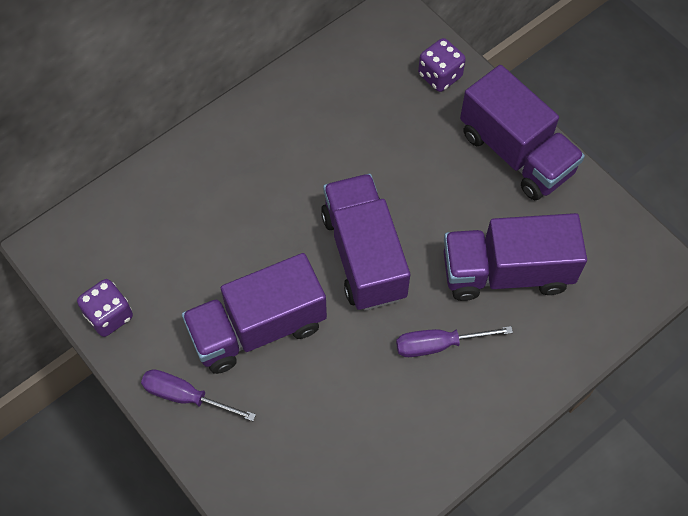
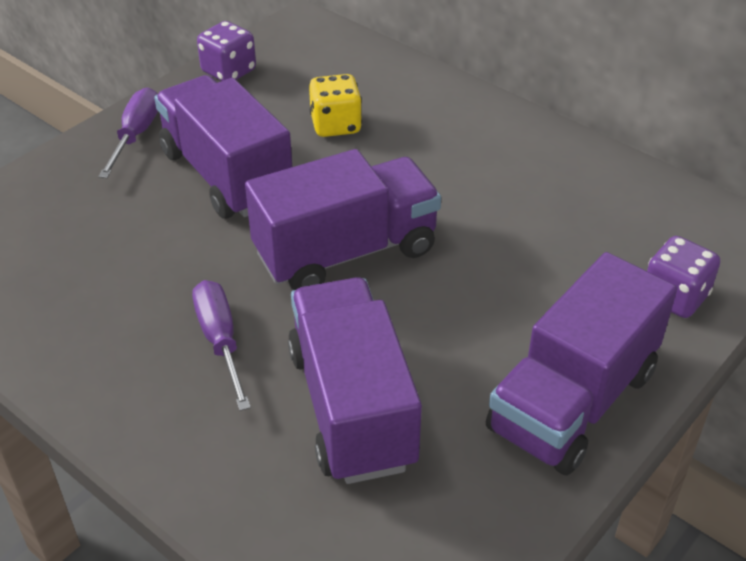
camera: 80 degrees right, 20 degrees down
(211, 241) = (335, 125): none -> yellow dice

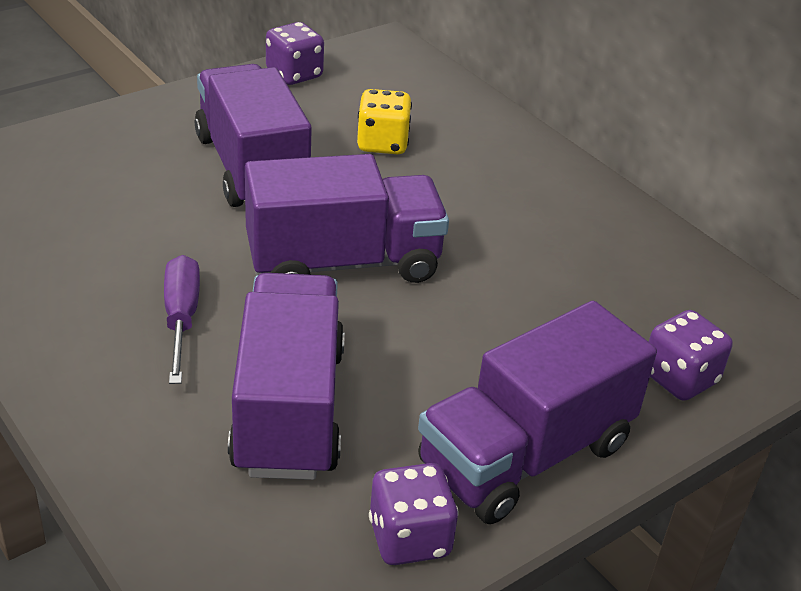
camera: 10 degrees right, 5 degrees down
(136, 135) = (177, 114): purple screwdriver -> none
(504, 505) = (409, 538): none -> purple dice

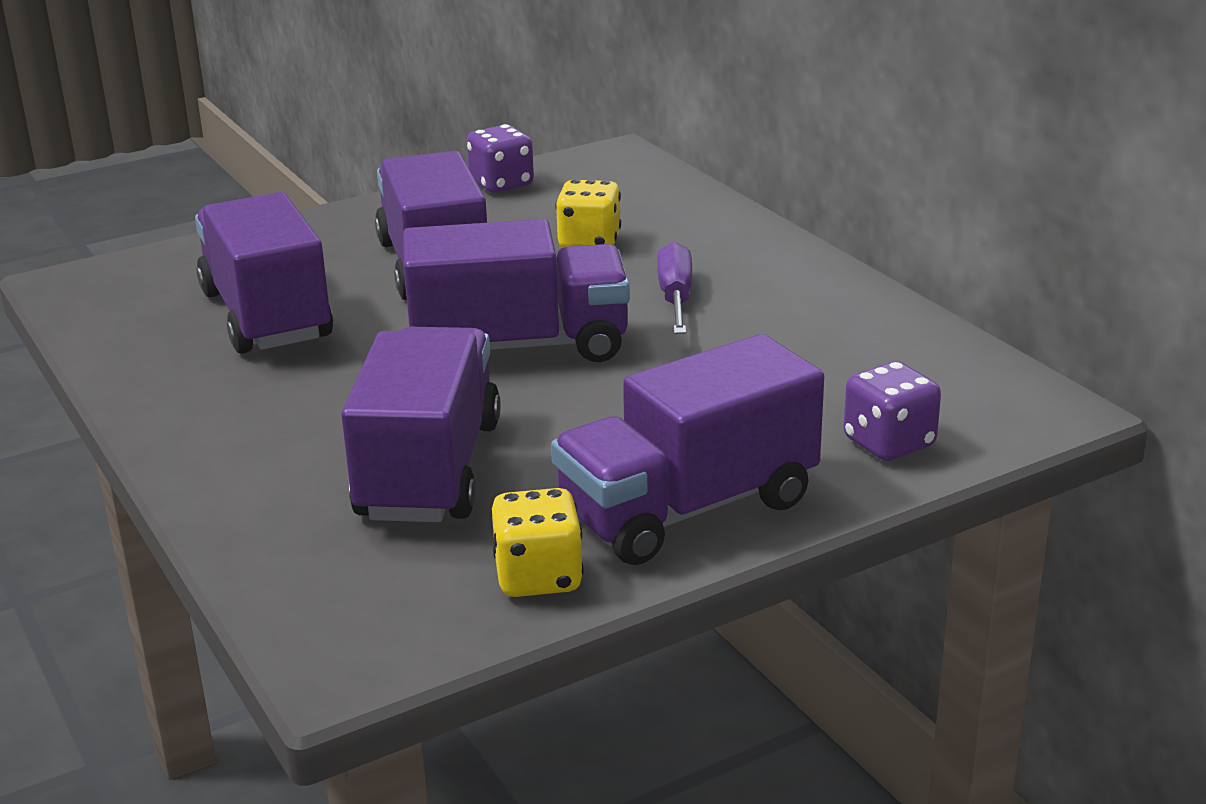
camera: 10 degrees right, 10 degrees down
(109, 221) = (266, 315): none -> purple truck
(181, 318) = (328, 395): purple screwdriver -> purple screwdriver (675, 298)
(409, 538) = (538, 577): purple dice -> yellow dice

